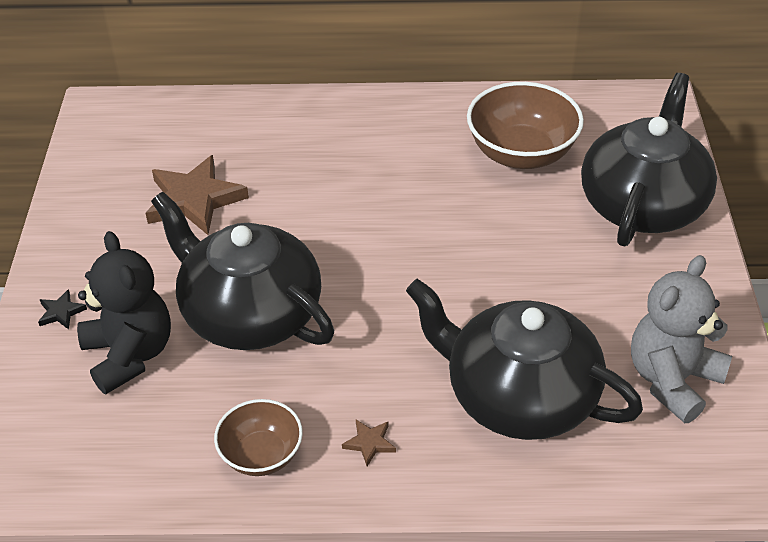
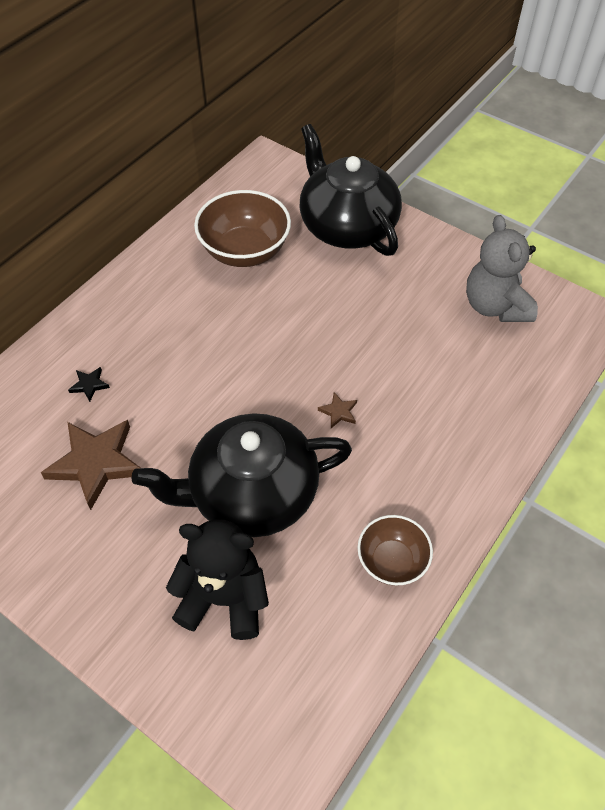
camera: 55 degrees left, 10 degrees up
(61, 312) = (132, 627): black star -> black star (89, 385)
(369, 443) = (429, 489): brown star -> brown star (338, 412)
(519, 396) = (451, 385): black teapot -> none

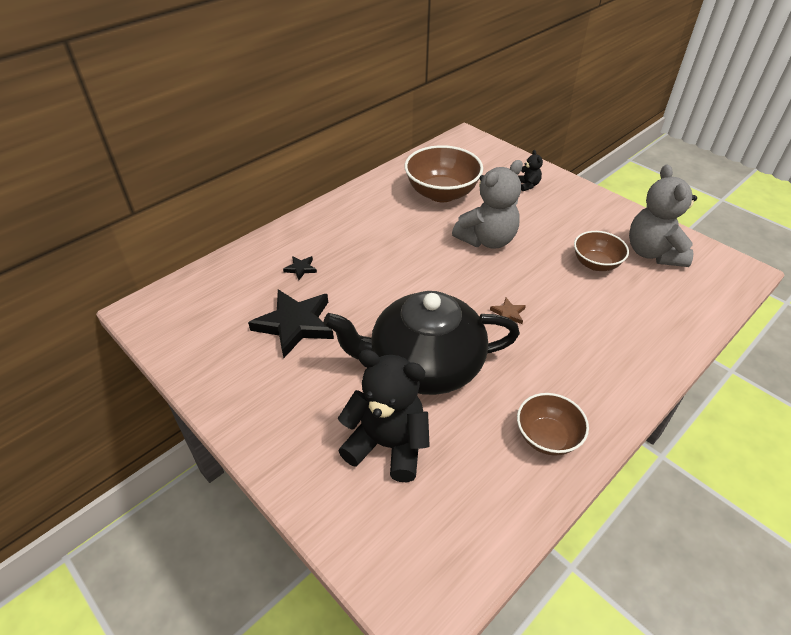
camera: 10 degrees right, 10 degrees down
(96, 463) = (295, 324): brown star -> black star
(306, 313) = (487, 240): none -> grey teddy bear
(347, 226) = (527, 185): black teapot -> black teddy bear
(432, 330) = (595, 264): none -> brown bowl

